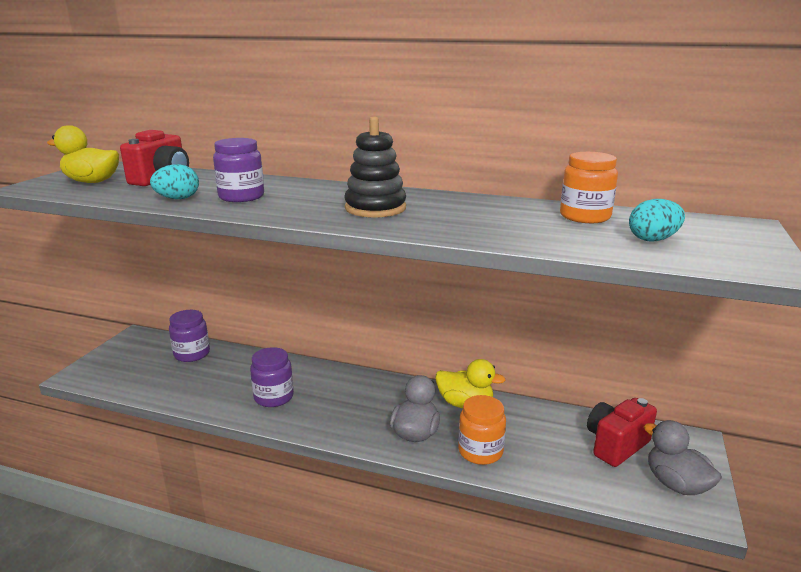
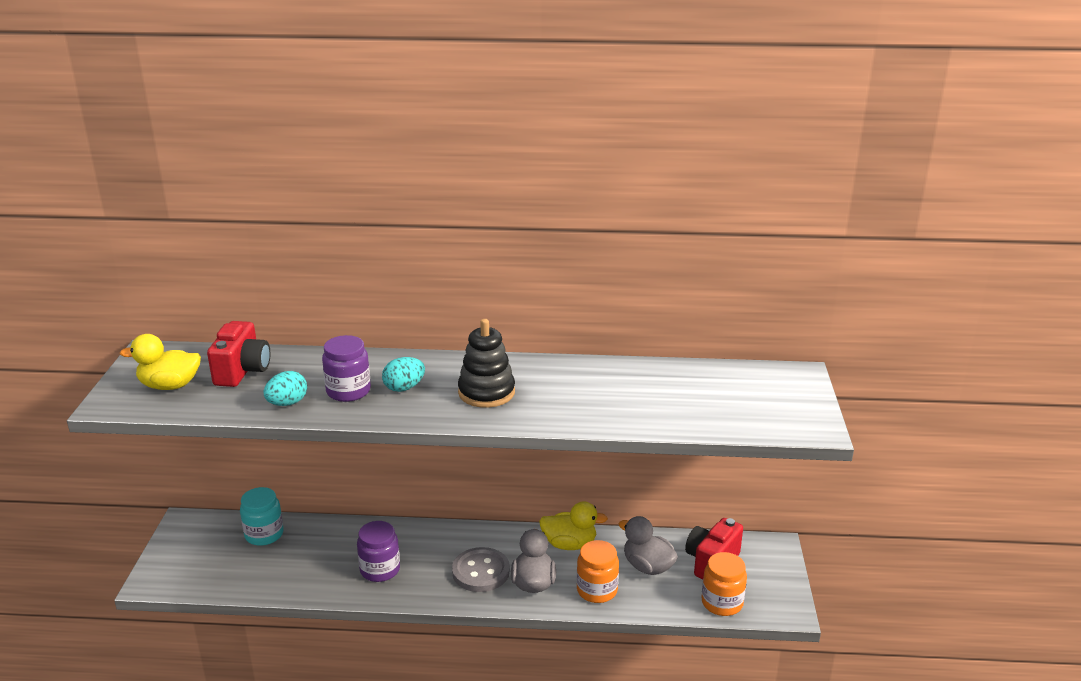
camera: 15 degrees left, 5 degrees up
(192, 354) = (264, 534): purple jar -> turquoise jar
(367, 414) = (481, 572): none -> grey button
(585, 217) = (671, 380): orange jar -> orange jar (722, 603)
(653, 239) = (730, 405): turquoise egg -> turquoise egg (404, 388)
(676, 484) = (764, 590): grey duck -> grey duck (647, 566)

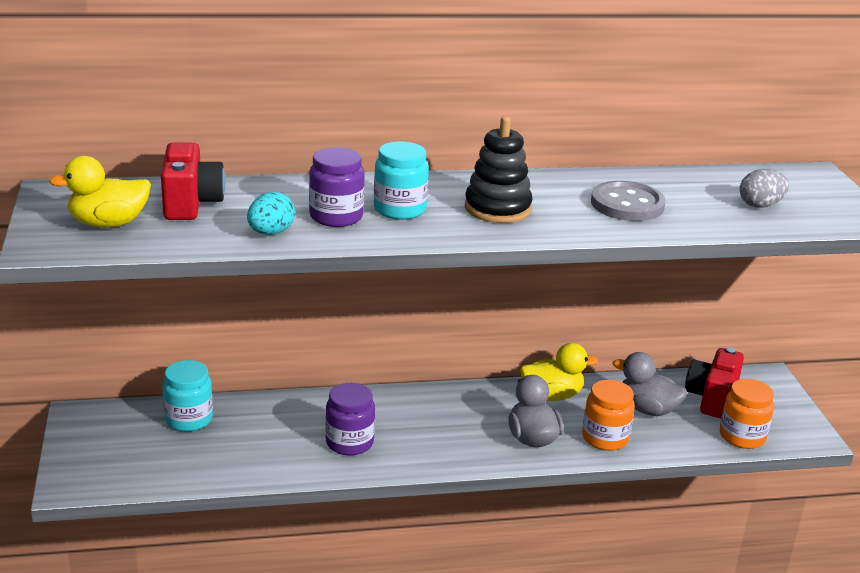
camera: 15 degrees left, 0 degrees up
(404, 388) = (399, 209): turquoise egg -> turquoise jar
(481, 572) = (467, 433): grey button -> grey button (627, 204)
(724, 405) = (760, 205): none -> grey egg

